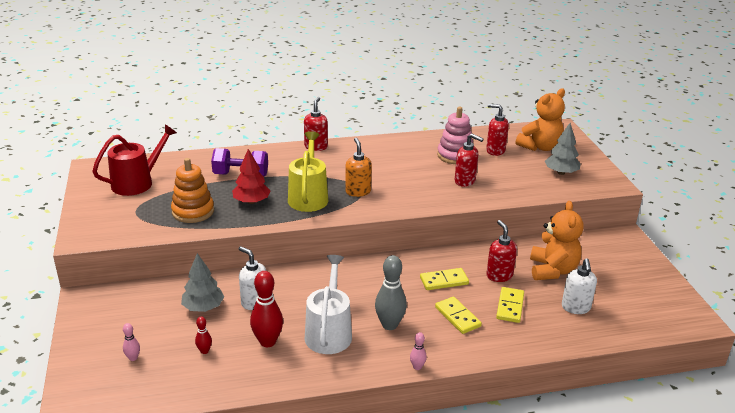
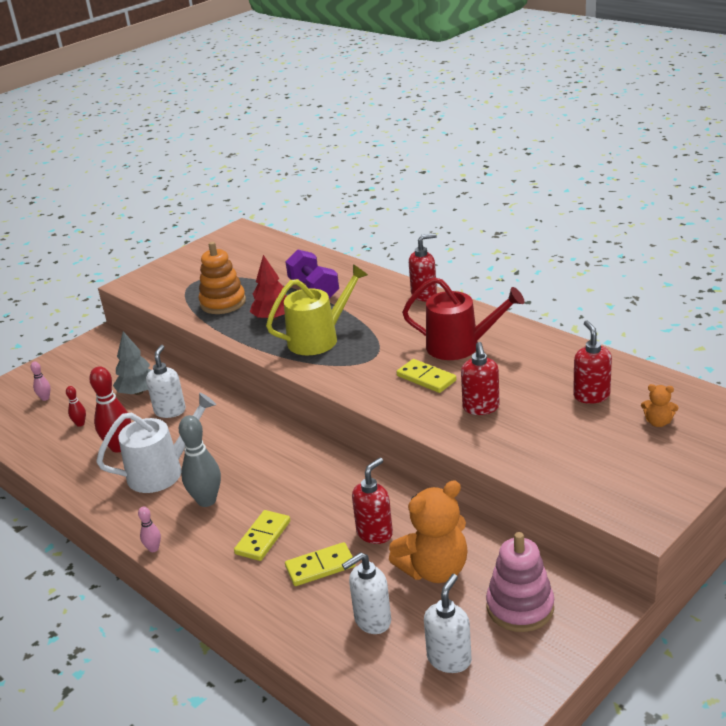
camera: 60 degrees right, 0 degrees up
(137, 183) = (239, 258): red watering can -> red watering can (459, 346)
(358, 191) = (365, 358): orange soap dispenser -> none
(444, 281) = (320, 499): yellow domino -> yellow domino (426, 378)
(455, 155) = (534, 376): pink stacking toy -> pink stacking toy (520, 607)
(540, 147) = (658, 422): orange teddy bear -> orange teddy bear, size x0.46
(561, 172) = (611, 465): grey tree -> none
(628, 296) = (449, 659): none -> white soap dispenser

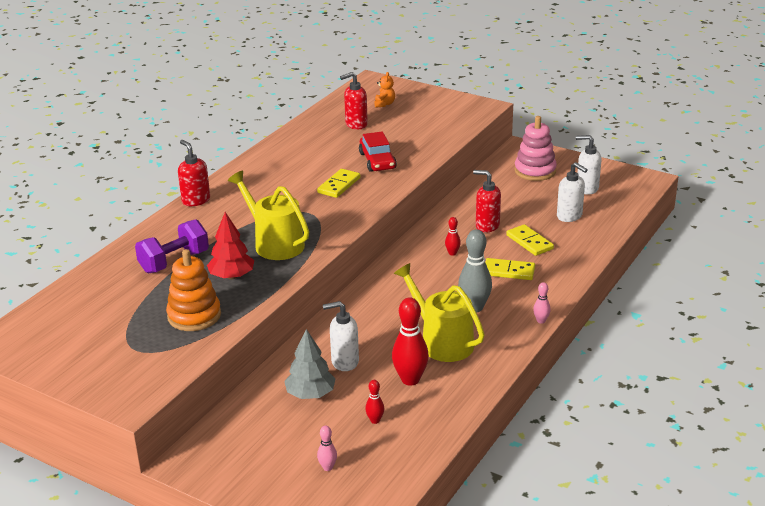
camera: 105 degrees left, 0 degrees up
(162, 472) = (442, 342): white watering can -> yellow watering can
(322, 496) = (452, 253): none -> red bowling pin
(434, 569) = (514, 200): orange teddy bear -> none
(459, 346) = (288, 176): red watering can -> none
(481, 408) = (377, 161): red soap dispenser -> red car

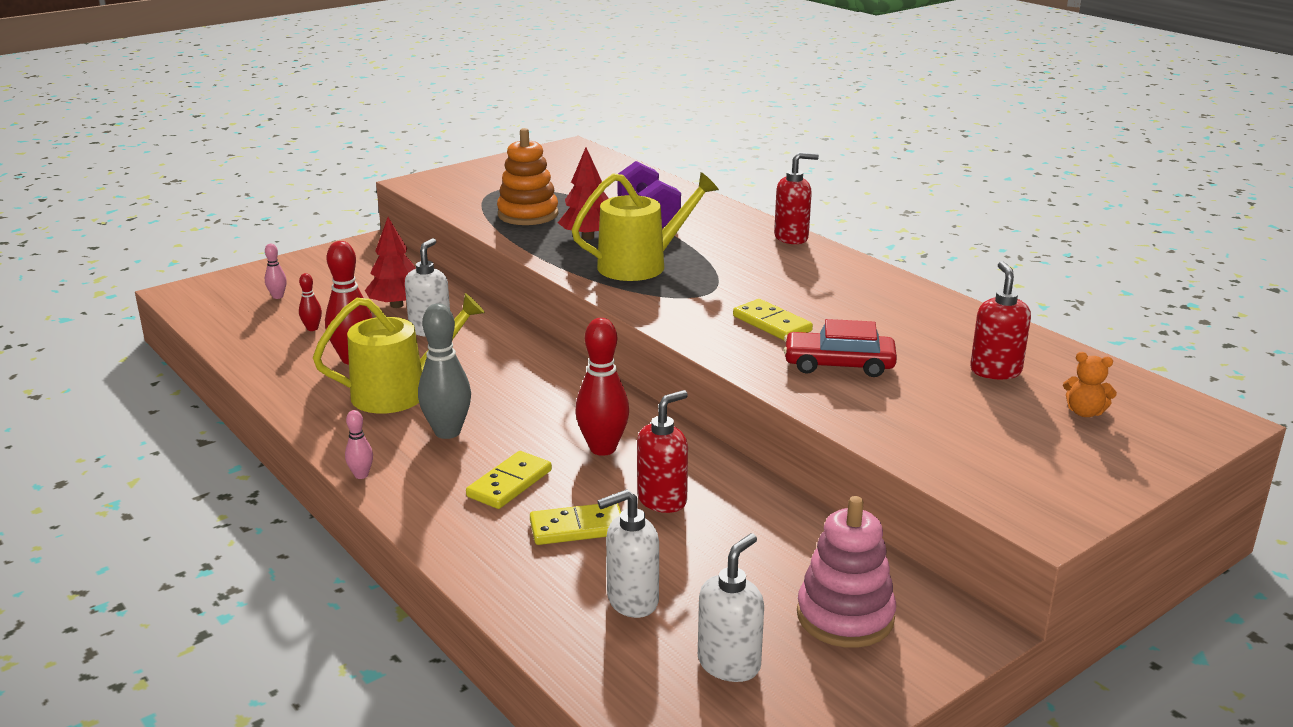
camera: 110 degrees right, 5 degrees down
(310, 394) = (397, 305): grey tree -> red tree
(452, 253) = (603, 448): red bowling pin -> red bowling pin, size x2.01

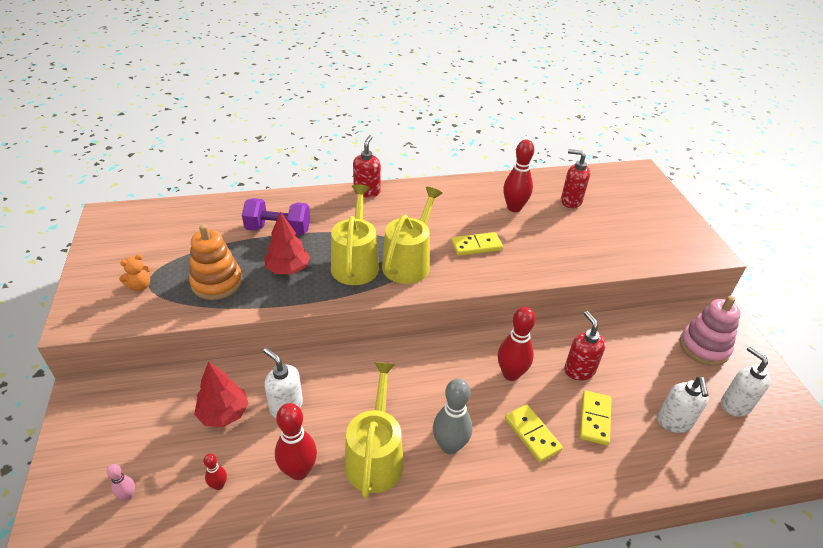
camera: 65 degrees left, 15 degrees up
(361, 475) = (484, 517): pink bowling pin -> none
(680, 292) = (409, 263): none -> yellow watering can
(839, 364) = (538, 244): red car -> none
(904, 332) = (514, 208): none -> red bowling pin
(1084, 412) = (621, 197): orange teddy bear -> orange teddy bear (140, 286)

